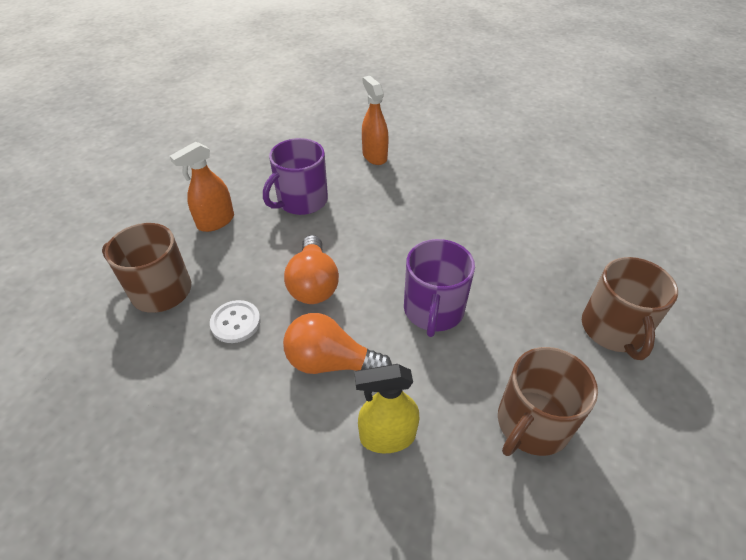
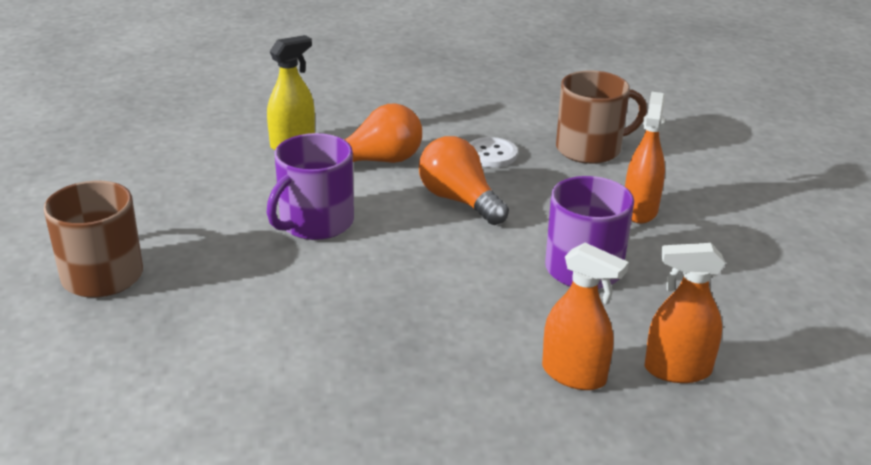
camera: 145 degrees right, 15 degrees down
(329, 141) = (677, 370): none -> orange spray bottle
(433, 310) = (315, 223): purple mug -> purple mug turned 120 degrees counterclockwise
(531, 424) = (175, 184): brown mug -> none

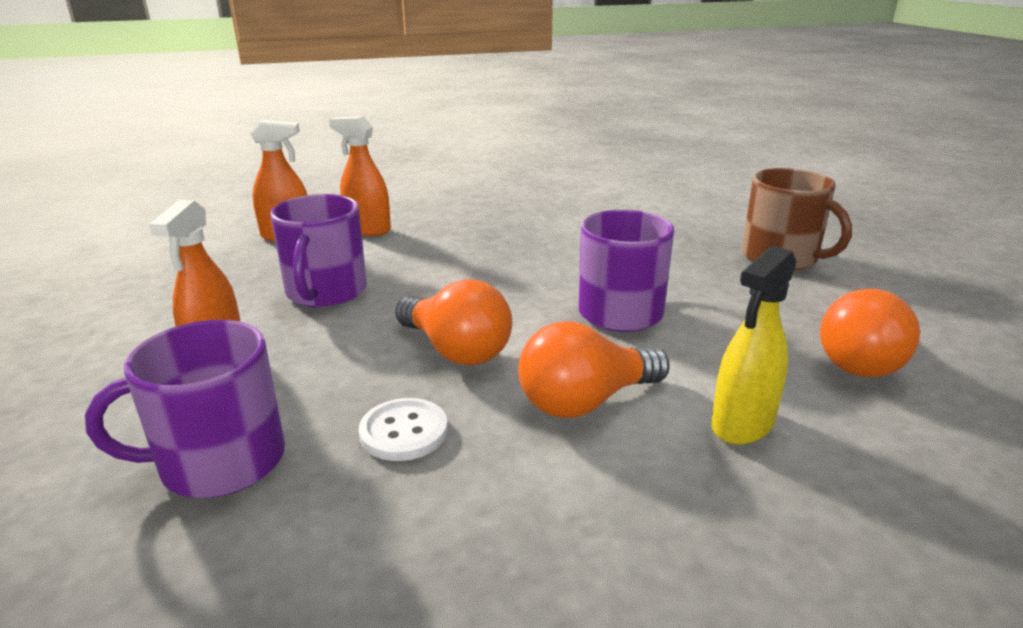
camera: 175 degrees right, 5 degrees down
(175, 172) = (855, 358): none -> orange light bulb
(590, 149) = (219, 462): brown mug -> purple mug

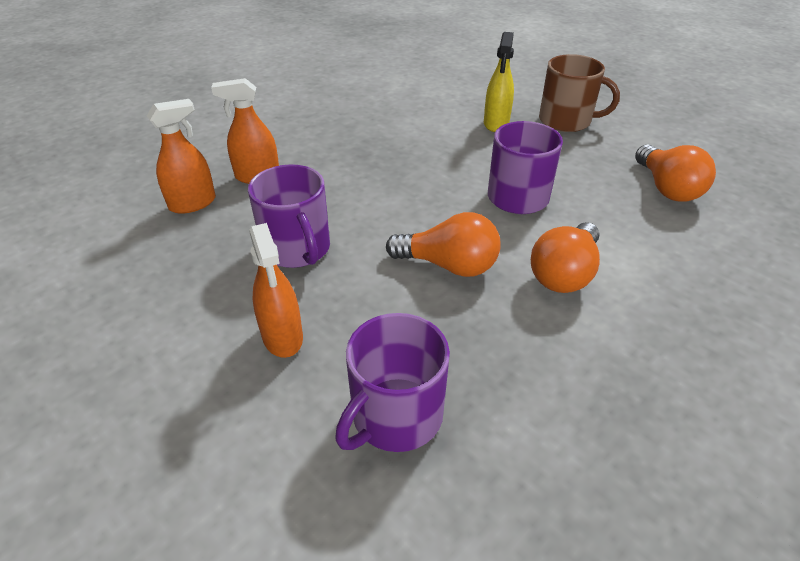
camera: 30 degrees left, 15 degrees up
(404, 432) = (485, 340): white button -> none
(742, 424) = (654, 256): yellow spray bottle -> yellow spray bottle (496, 123)

